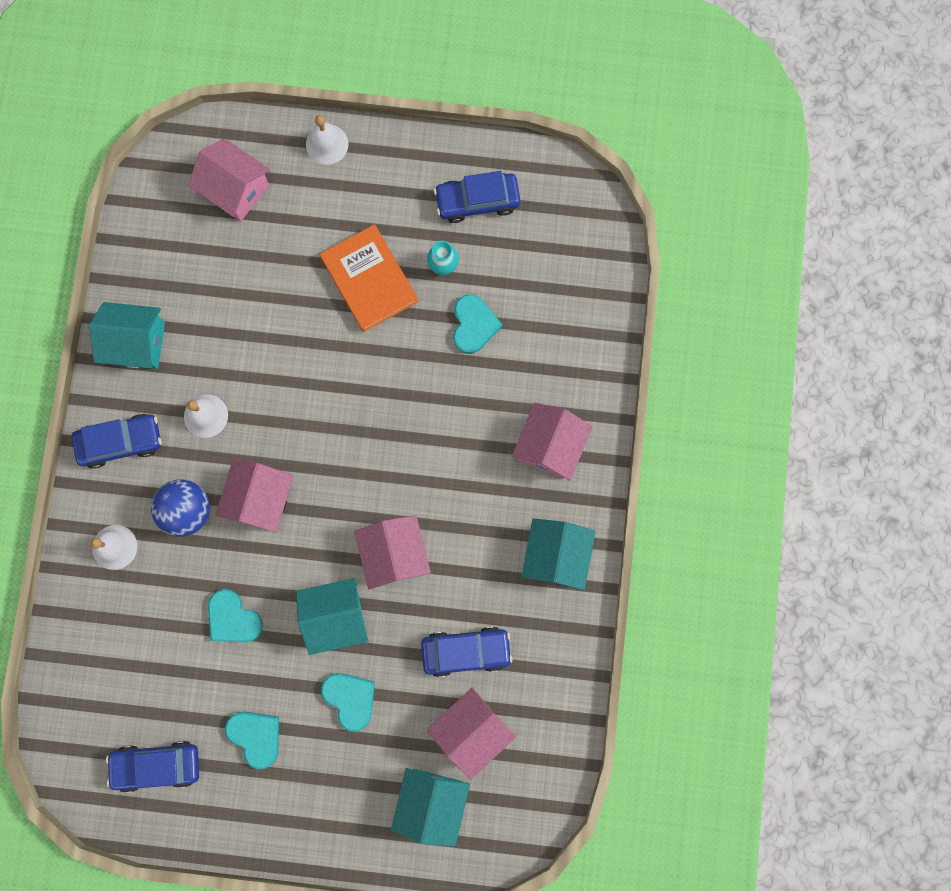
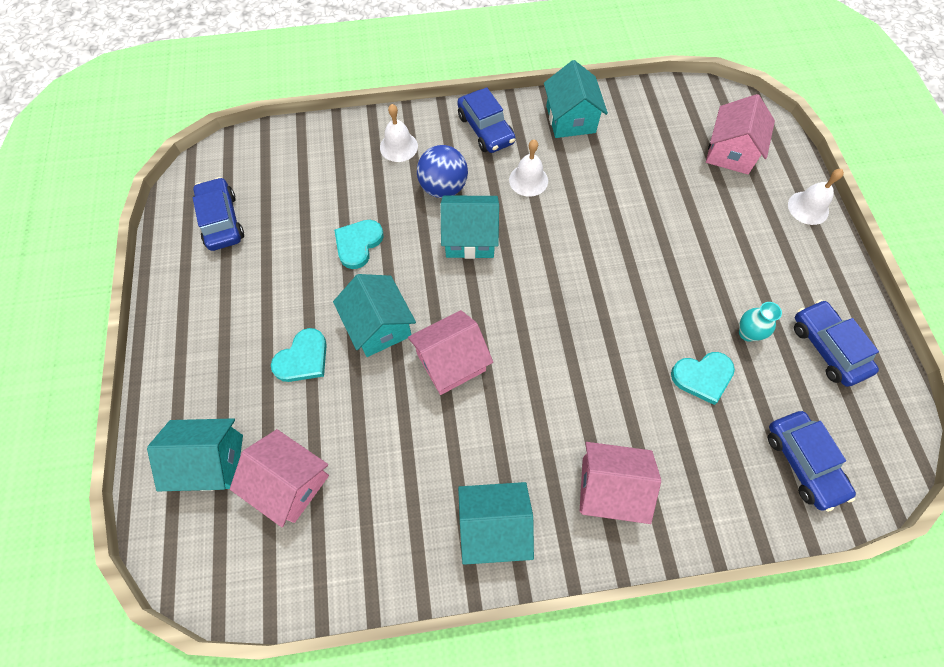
camera: 75 degrees right, 15 degrees down
(255, 736) = (256, 288): turquoise heart -> none
(260, 499) = (470, 238): pink house -> turquoise house
(369, 280) = (702, 273): orange book -> none
(466, 651) = (370, 456): blue car -> blue car (803, 462)

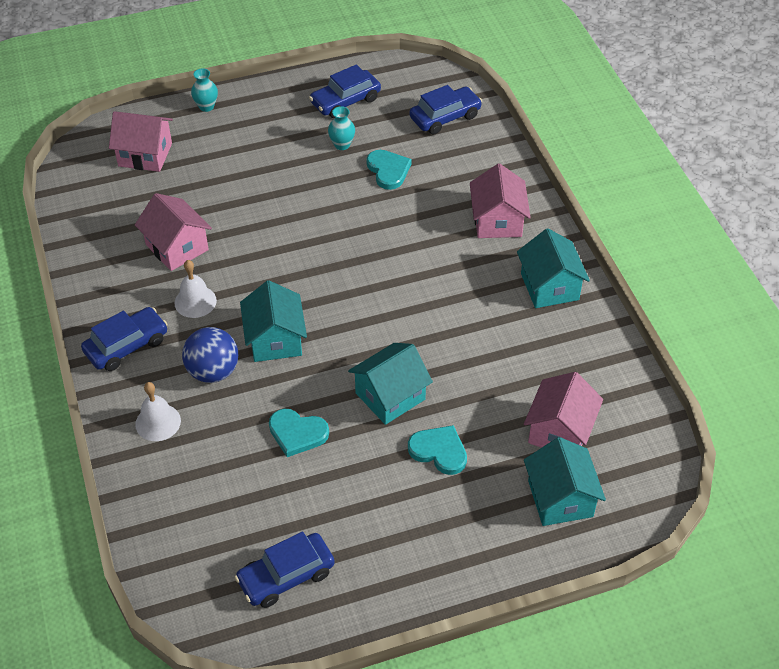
camera: 100 degrees left, 15 degrees down
(451, 362) = (415, 334): pink house -> pink house (177, 247)
(570, 119) = (108, 275): turquoise house -> none
(808, 208) = (206, 106): white bell -> turquoise vase

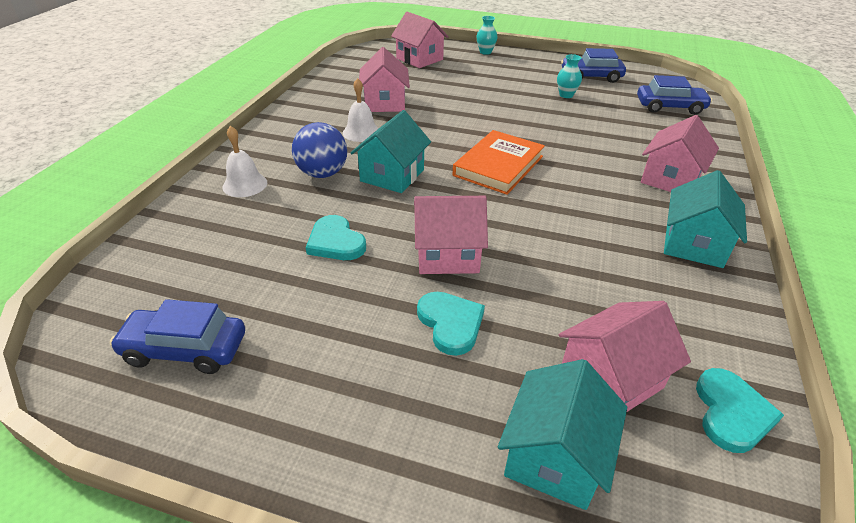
camera: 35 degrees right, 10 degrees down
(126, 346) = (285, 136): blue car -> none
(354, 279) = (498, 166): none -> orange book
(388, 170) = (592, 118): turquoise heart -> turquoise heart (731, 413)
(390, 396) = (447, 255): turquoise house -> pink house

